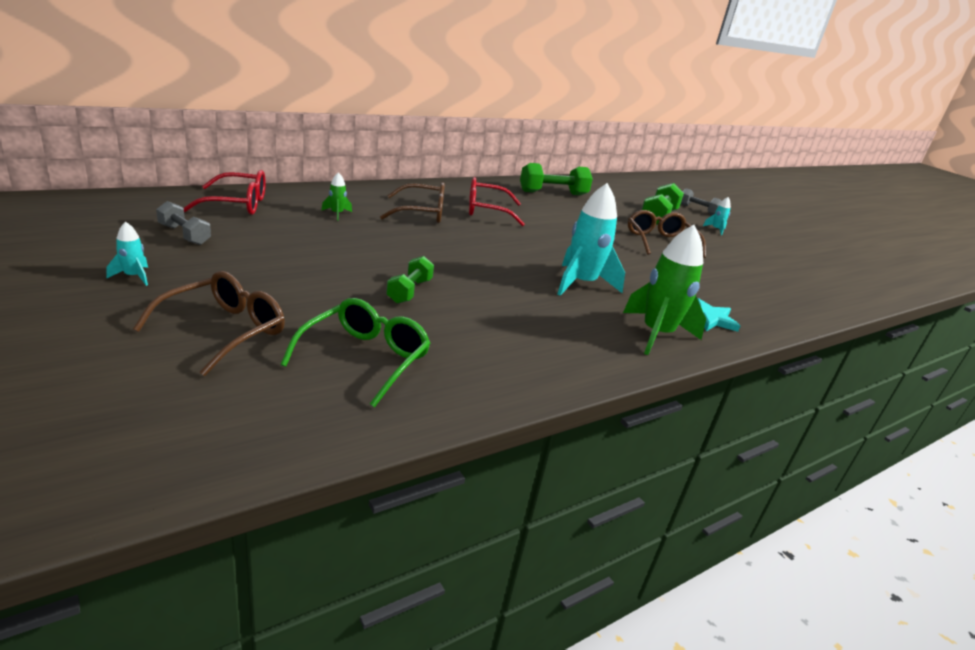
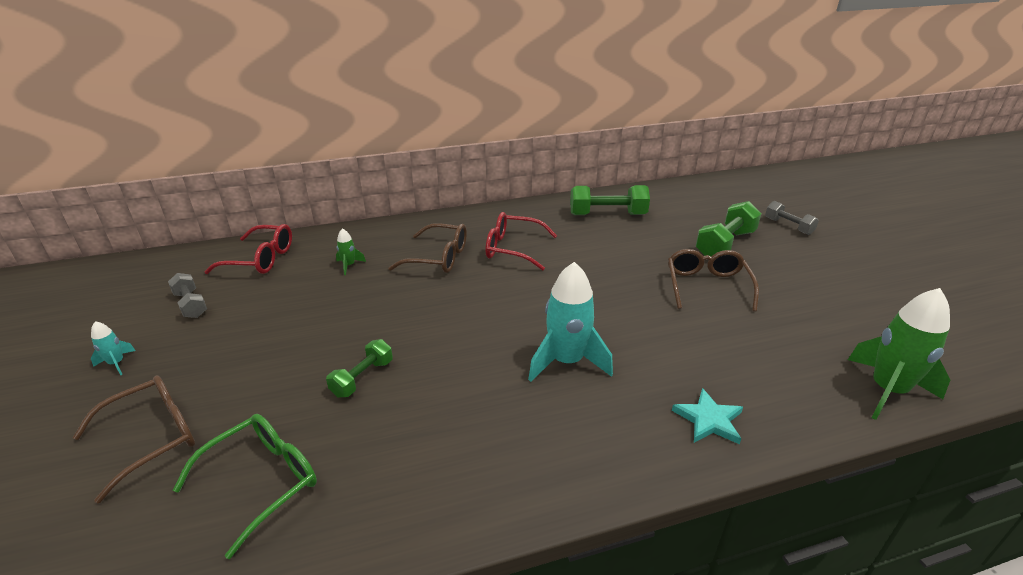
camera: 20 degrees right, 5 degrees up
(656, 334) = (621, 448): green rocket -> green rocket (887, 391)
(716, 230) = (798, 260): turquoise rocket -> none

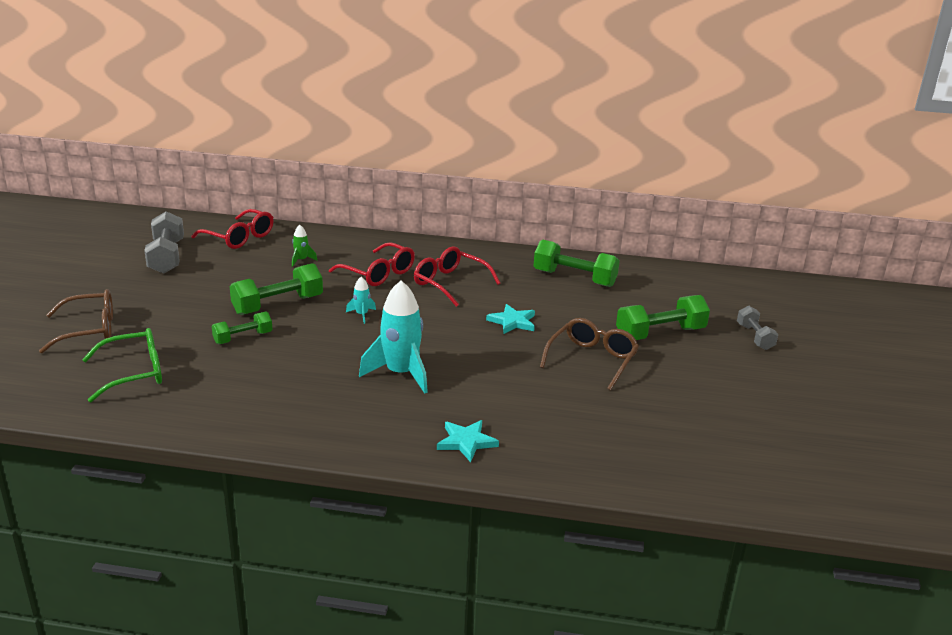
camera: 25 degrees right, 5 degrees down
(116, 363) = (96, 281): turquoise rocket -> turquoise rocket (362, 315)
(191, 305) = (167, 257): grey dumbbell -> grey dumbbell, size x1.65
(368, 324) = (278, 305): none -> green dumbbell
(439, 258) = (378, 274): brown glasses -> red glasses
(604, 270) = (512, 322): none -> turquoise star
(887, 391) = (647, 476): green rocket -> none

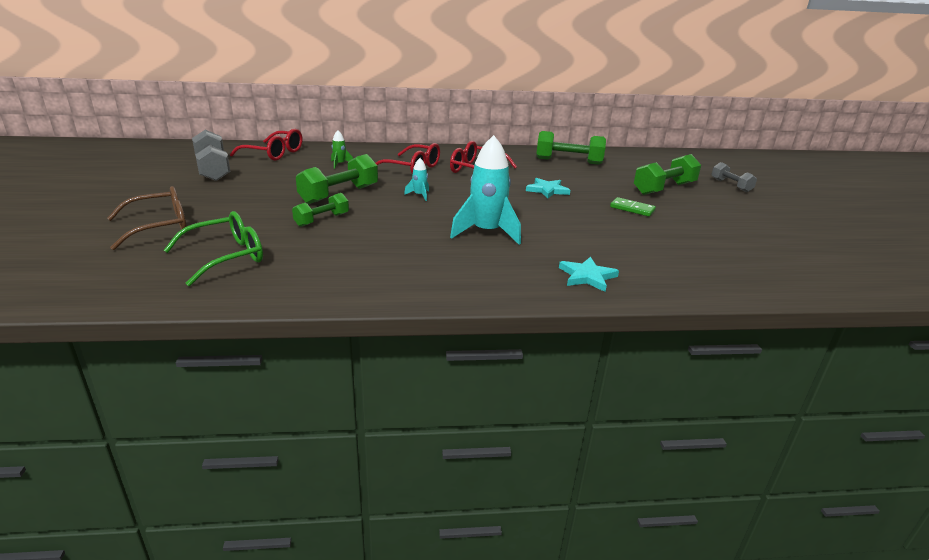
camera: 15 degrees left, 0 degrees up
(592, 360) = (632, 209): brown glasses -> green domino

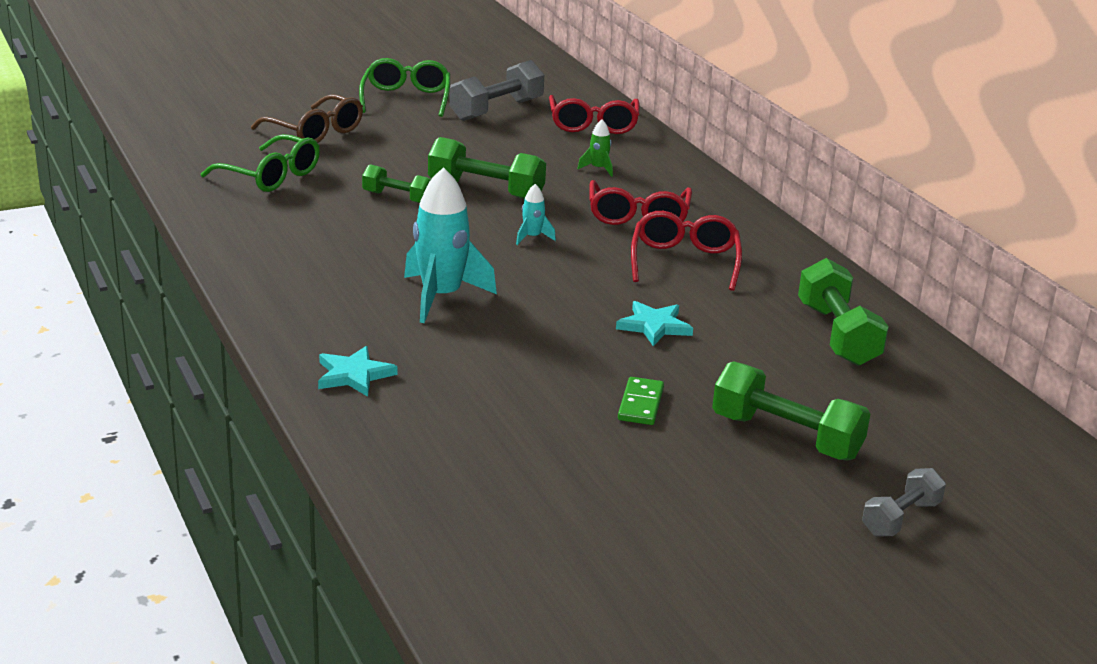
camera: 70 degrees right, 0 degrees up
(146, 189) = (406, 98): none -> green glasses

